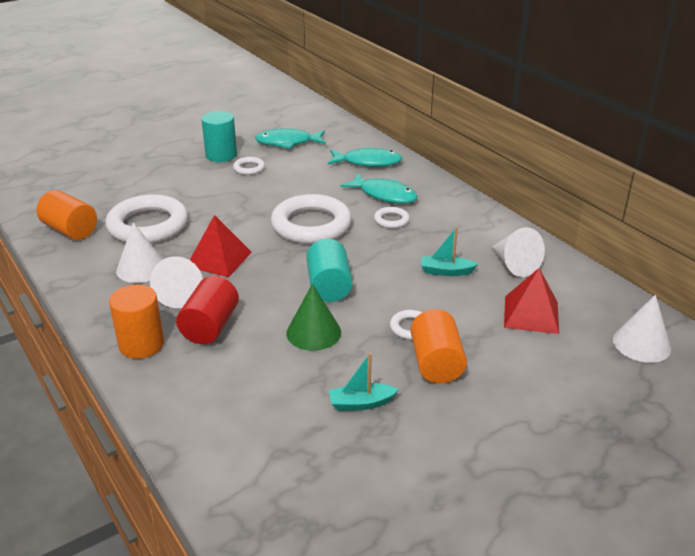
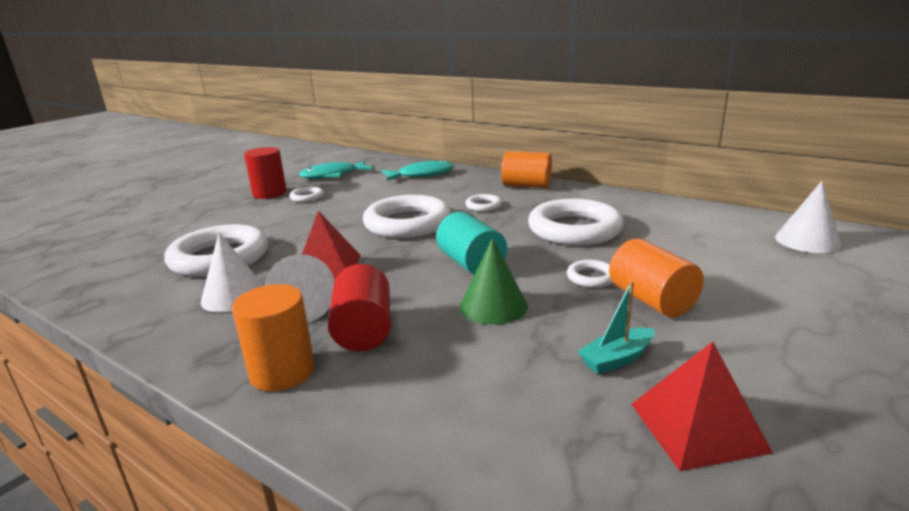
camera: 20 degrees left, 10 degrees down
(70, 230) = (117, 281): orange cylinder -> orange cylinder (526, 186)
(221, 155) = (269, 193): turquoise cylinder -> red cylinder
(384, 195) = (459, 191): turquoise fish -> none
(446, 271) = (574, 229): turquoise boat -> white ring
(514, 265) = (629, 213): white cone -> none
(531, 314) = (688, 242): red pyramid -> red pyramid (697, 427)

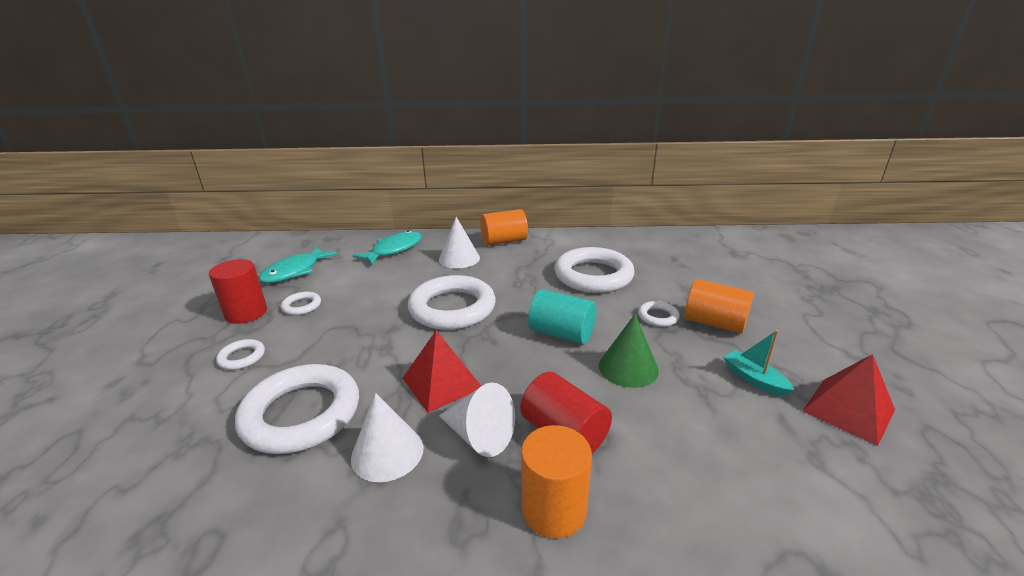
camera: 35 degrees left, 5 degrees up
(483, 206) = (495, 271): white ring -> white ring (242, 357)
(617, 359) = (754, 379): turquoise boat -> turquoise boat turned 120 degrees clockwise
(807, 241) = (735, 246): white cone -> white cone (459, 258)

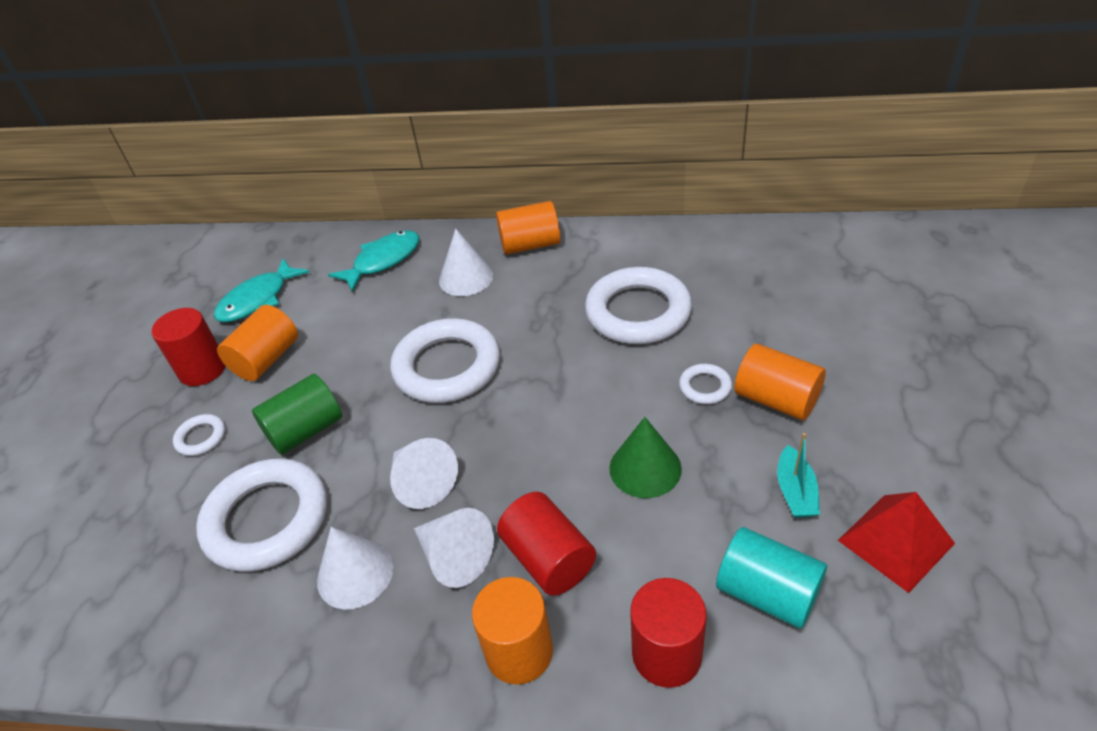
camera: 10 degrees right, 15 degrees up
(302, 306) = (266, 359): white ring -> orange cylinder
(336, 350) = (305, 430): none -> green cylinder
(442, 383) = (422, 483): red pyramid -> white cone
(561, 333) = (575, 412): turquoise cylinder -> turquoise cylinder (767, 593)
(692, 504) = (666, 654): none -> red cylinder
(754, 379) = (795, 491): turquoise boat -> turquoise boat turned 150 degrees counterclockwise

